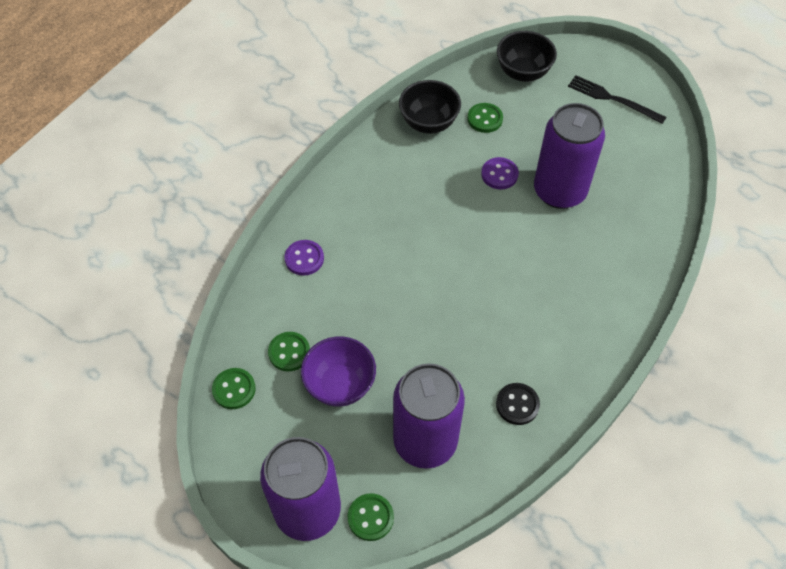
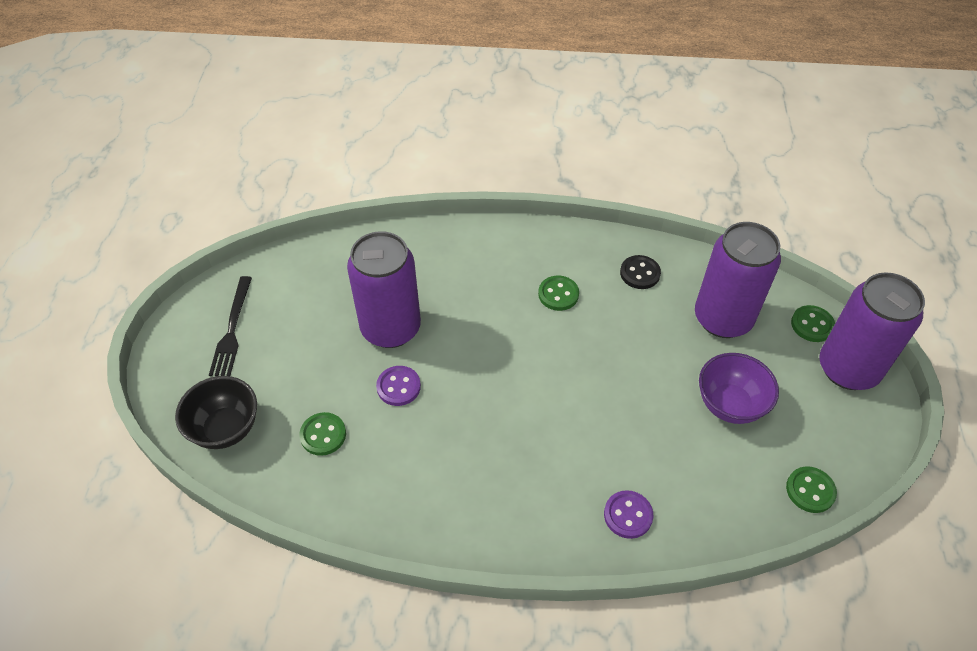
camera: 120 degrees left, 5 degrees down
(289, 352) = (736, 465): green button -> green button (558, 294)
(429, 123) = (359, 490): black bowl -> none

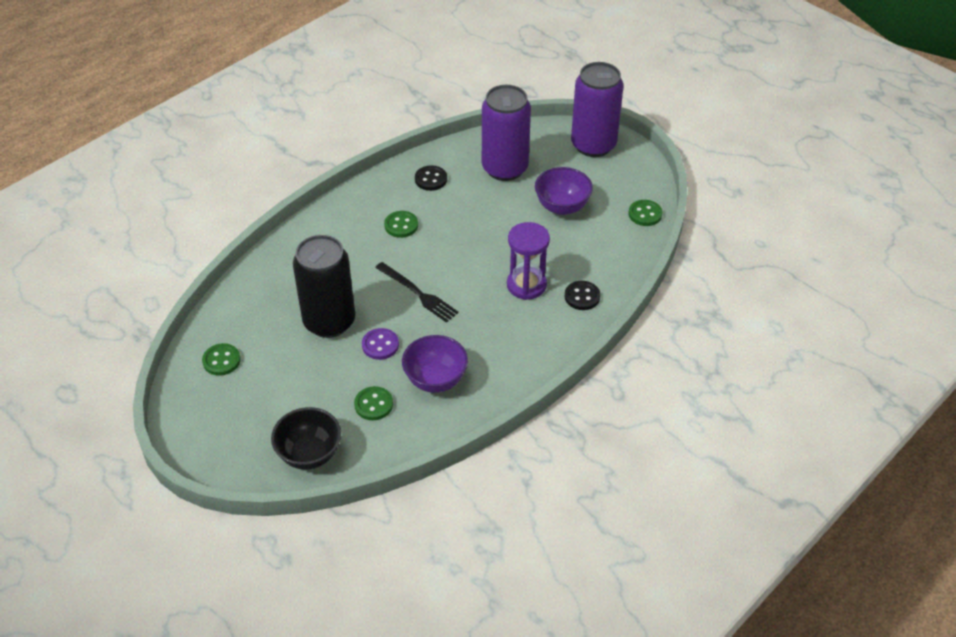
camera: 50 degrees left, 5 degrees down
(232, 330) = (226, 407): black fork -> black fork (418, 293)
(391, 328) = (329, 322): purple can -> black can
(396, 463) = (435, 380): none -> purple bowl
(591, 451) = (526, 285): none -> purple hourglass
(628, 515) = (582, 296): purple button -> black button
(812, 325) = (551, 137): green button -> green button (221, 360)

